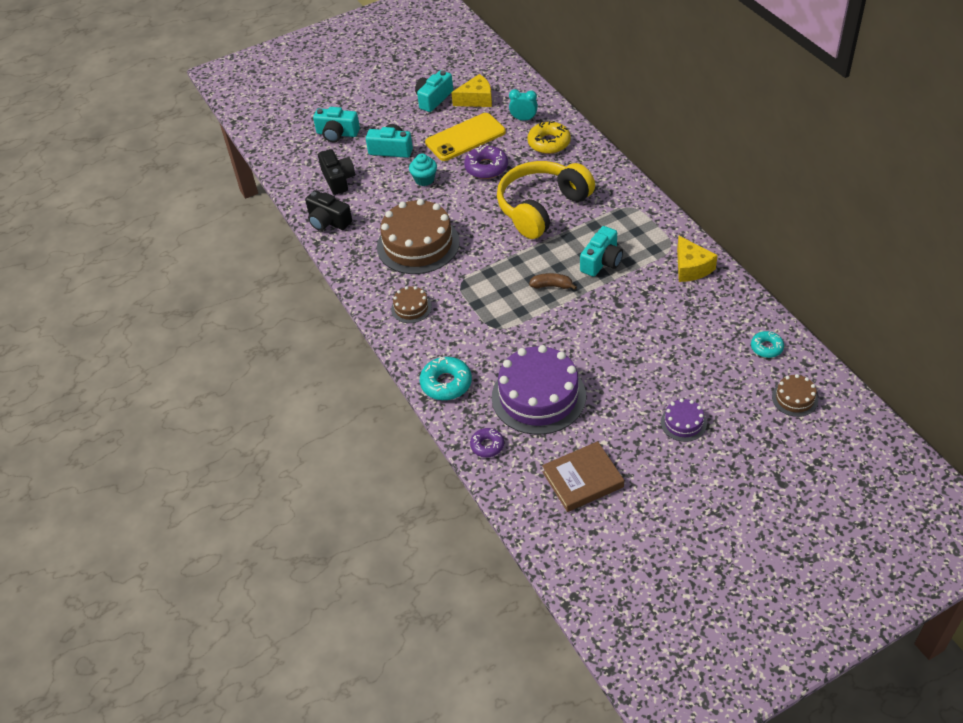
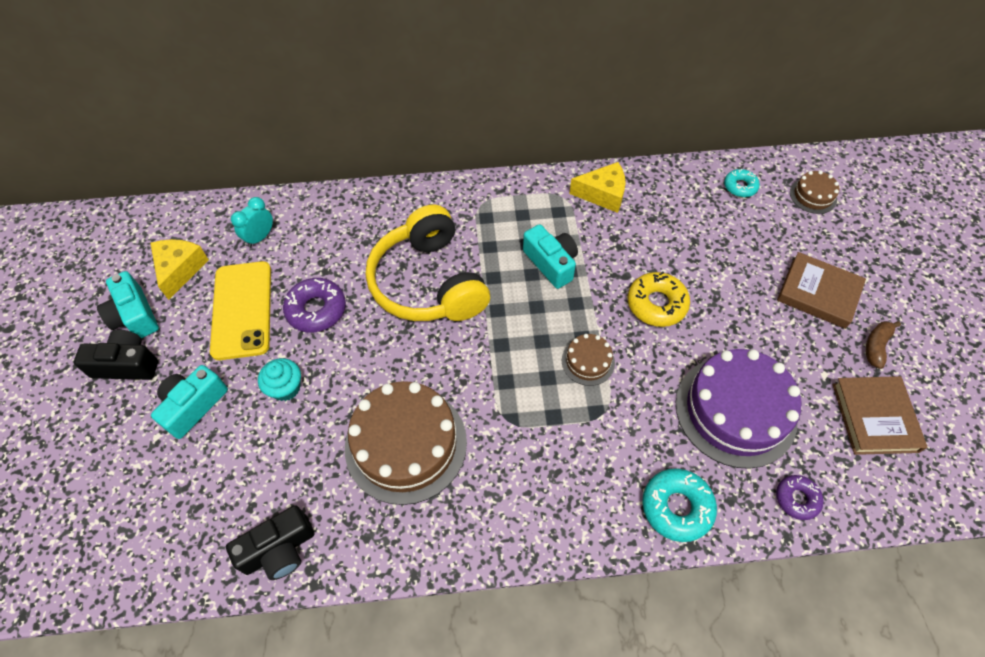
camera: 70 degrees left, 10 degrees up
(337, 134) = (97, 466): turquoise camera -> none
(338, 179) = (199, 502): black camera -> black camera (127, 364)
(411, 308) = (521, 499): brown cake -> brown cake (588, 361)
(549, 143) = (322, 231): yellow donut -> yellow donut (656, 304)
(552, 286) = (564, 325): brown banana -> brown banana (876, 346)
(683, 423) = (818, 293): purple cake -> brown book

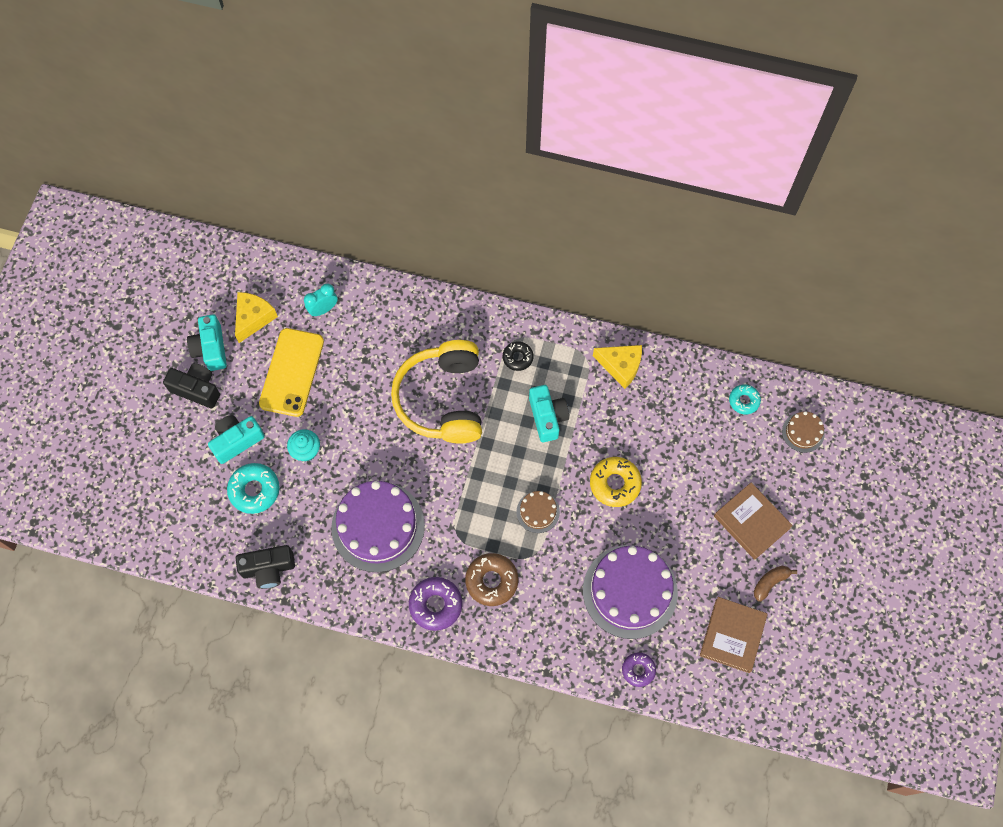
camera: 20 degrees right, 10 degrees up
(316, 309) = (348, 392): purple donut -> purple donut (435, 605)
(406, 444) = (378, 526): brown cake -> purple cake
(493, 218) = (517, 357): none -> black donut
(571, 458) = (491, 581): none -> brown donut
(676, 507) = (549, 643): turquoise donut -> turquoise donut (254, 490)

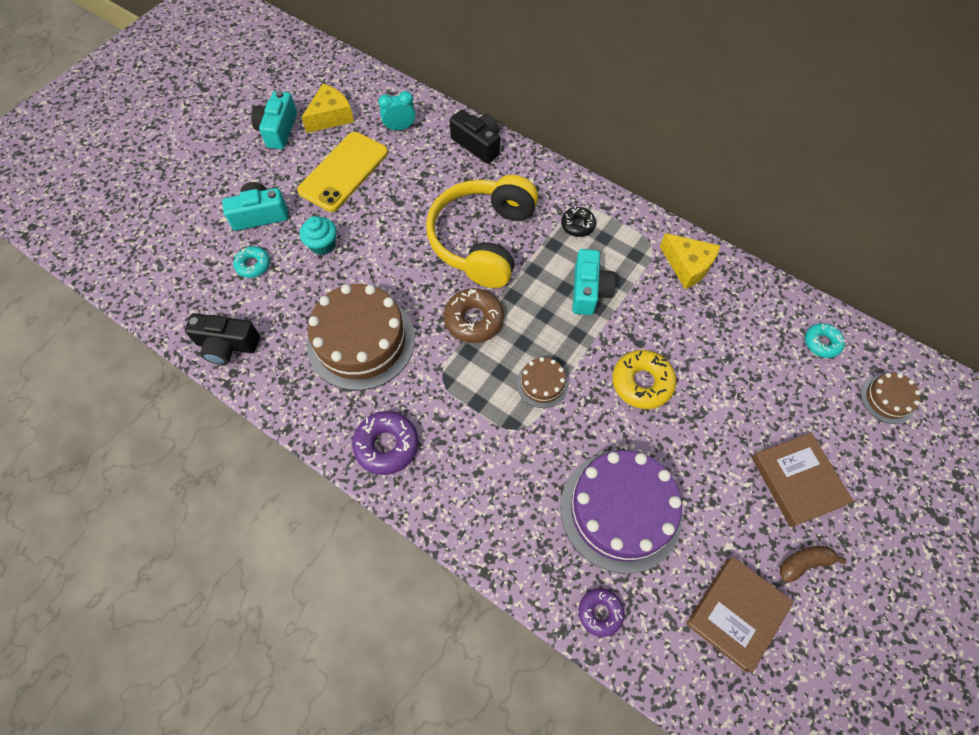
camera: 20 degrees right, 5 degrees down
(196, 389) = (246, 159): black camera -> black camera (478, 144)
(254, 490) = (253, 265): turquoise donut -> turquoise donut, size x0.62
(378, 526) = (361, 341): purple cake -> brown cake
(491, 581) = (461, 441): brown donut -> brown donut (474, 320)

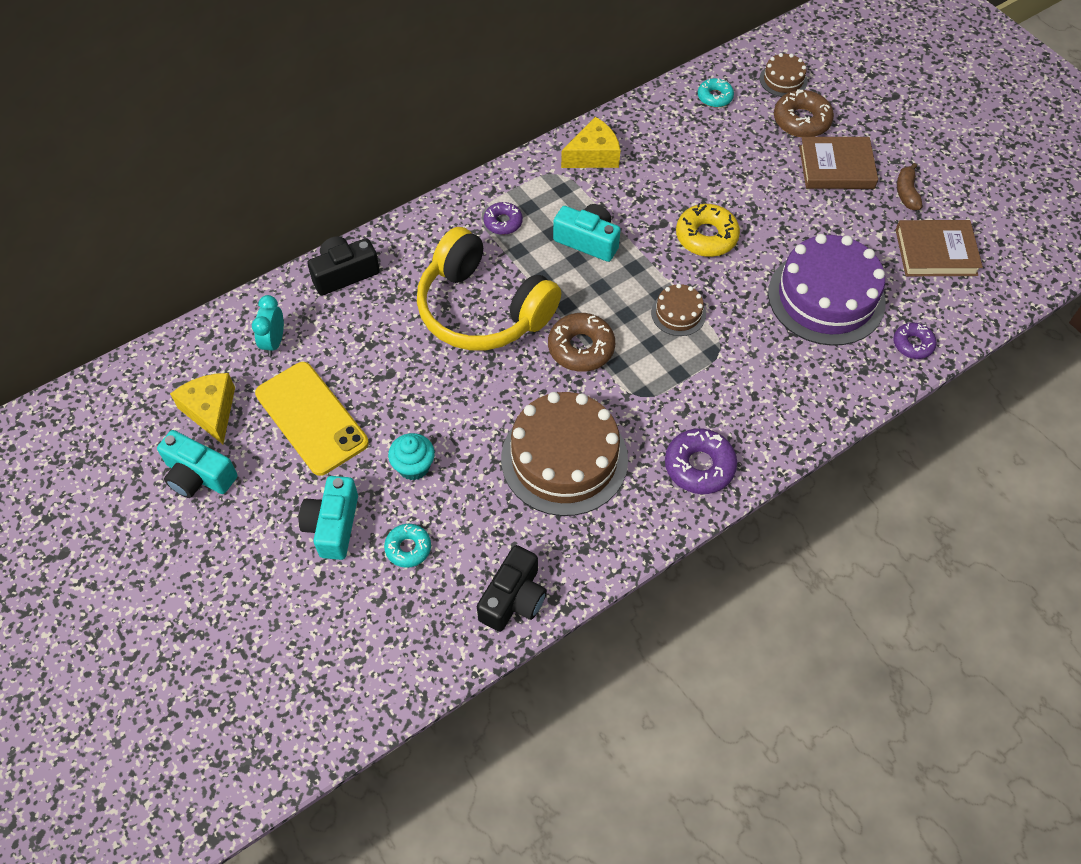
camera: 70 degrees left, 5 degrees down
(577, 225) = (503, 222): black donut -> purple donut
(736, 613) = (936, 252): brown book -> brown book turned 60 degrees counterclockwise
(841, 431) = (801, 120): none -> brown donut

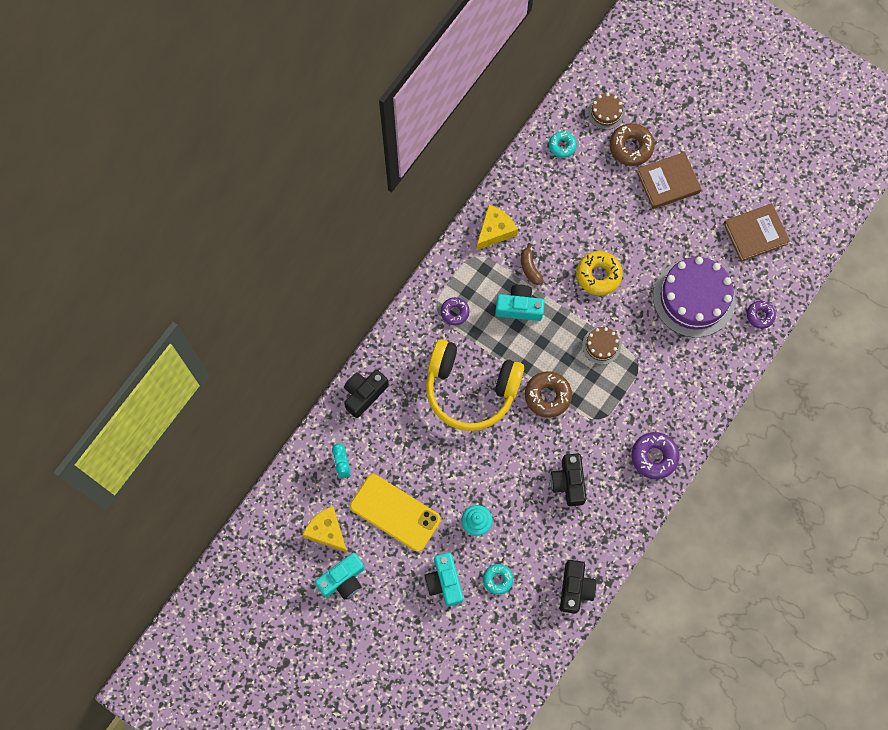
camera: 20 degrees left, 15 degrees up
(198, 476) = (343, 580): turquoise camera -> turquoise camera turned 45 degrees counterclockwise
(564, 459) = (568, 482): brown cake -> black camera
(906, 193) = (722, 188): brown banana -> brown banana (530, 268)

